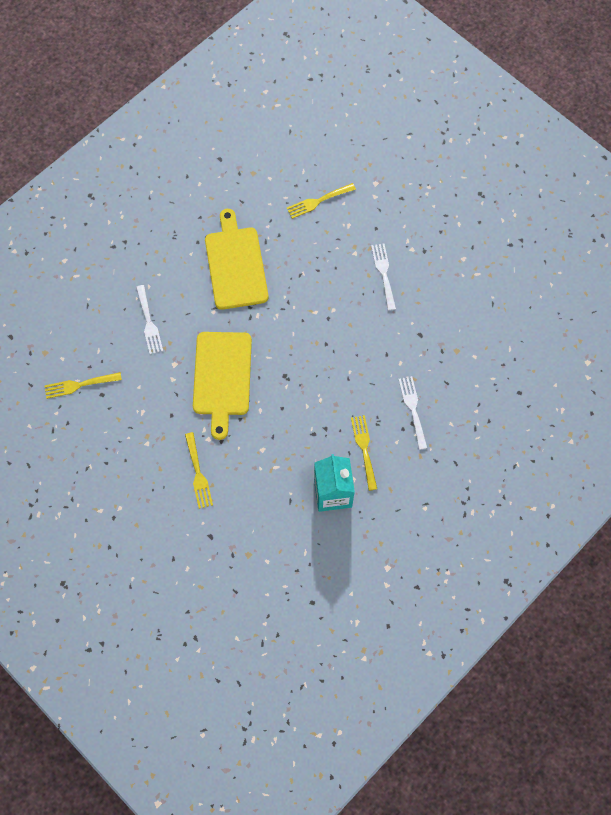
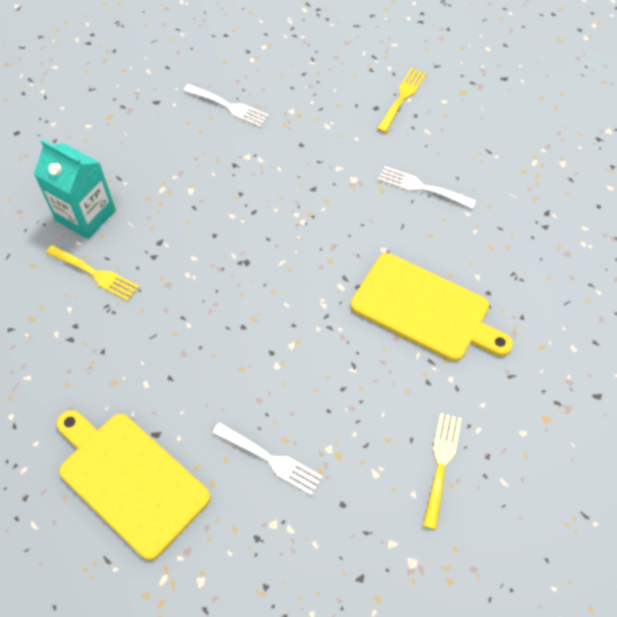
camera: 130 degrees right, 10 degrees down
(198, 473) = (222, 128): yellow fork -> none
(222, 377) = (299, 208): yellow cutting board -> yellow cutting board (130, 479)
(413, 409) = (83, 352): white fork -> white fork (229, 106)

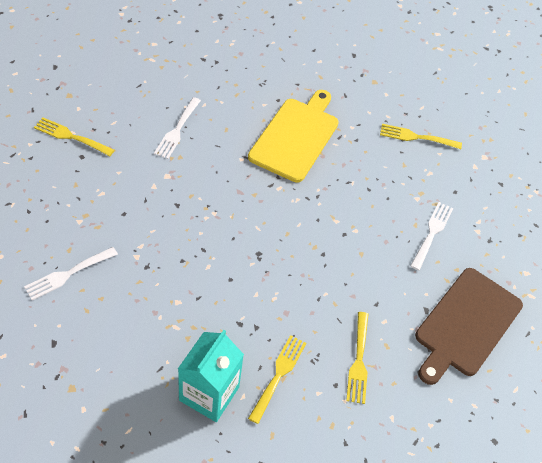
camera: 100 degrees left, 5 degrees down
(99, 351) = (358, 361): none -> yellow fork
(130, 479) = (466, 324): yellow cutting board -> brown cutting board
(229, 106) = (68, 274): white fork -> white fork turned 150 degrees counterclockwise

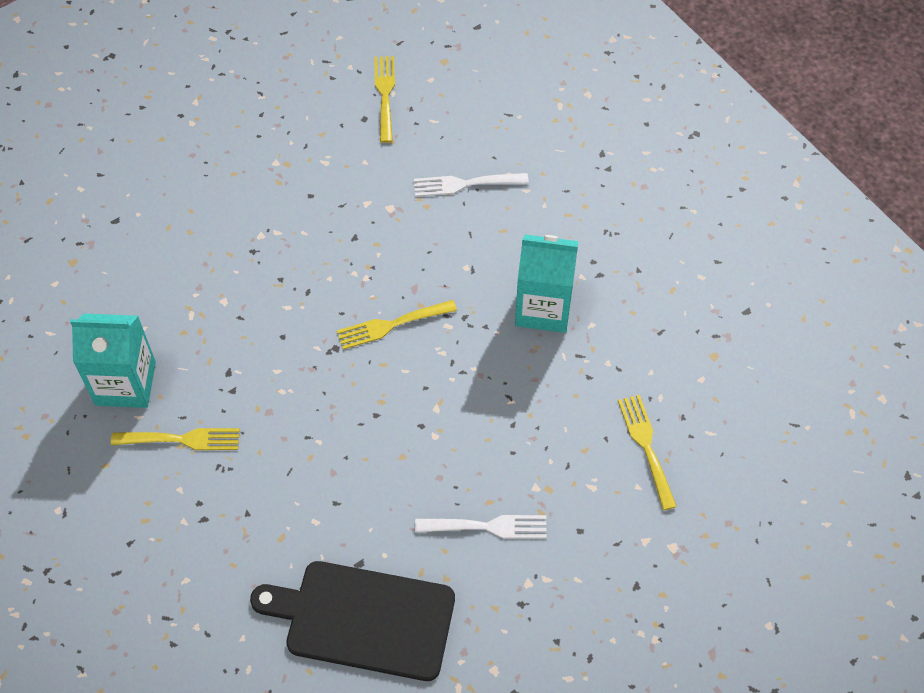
camera: 70 degrees right, 5 degrees up
(68, 274) = (202, 188): white fork -> none
(296, 137) = (543, 308): yellow cutting board -> turquoise carton
(358, 361) = (243, 514): yellow fork -> yellow fork (391, 325)
(466, 324) = (363, 619): brown cutting board -> black cutting board

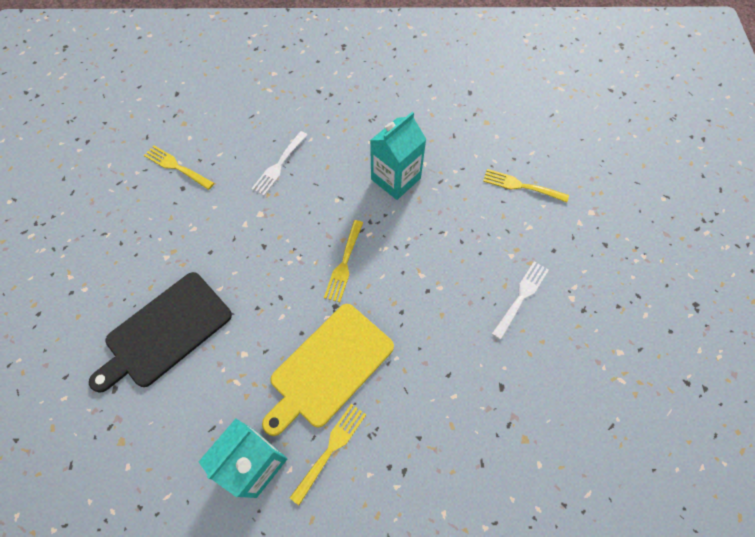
camera: 55 degrees left, 5 degrees up
(263, 385) = (329, 367): none -> yellow cutting board
(363, 619) = (543, 408): black cutting board -> black cutting board (165, 331)

